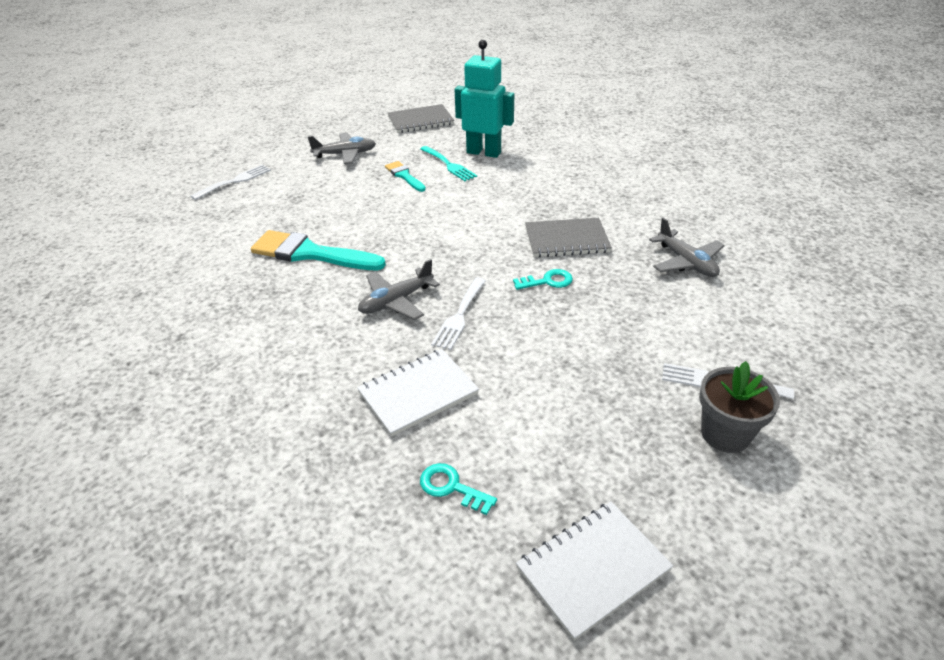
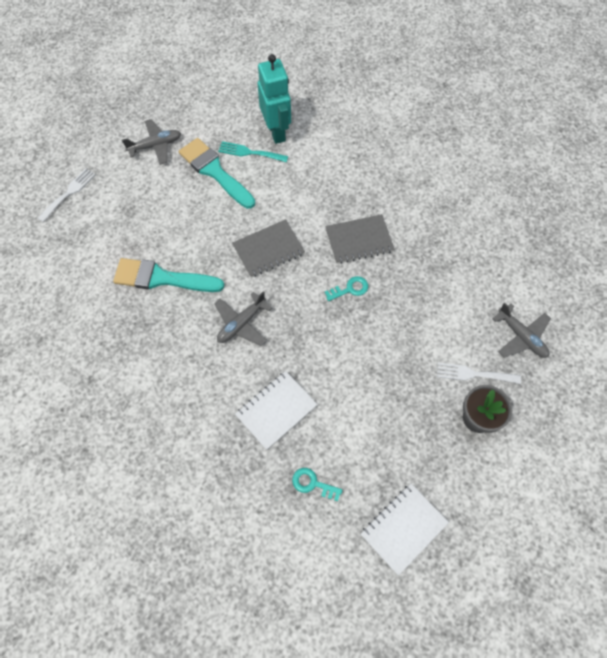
camera: 10 degrees left, 25 degrees up
(404, 176) = (214, 171): turquoise brush -> turquoise brush, size x1.85
(420, 121) = (212, 89): grey notebook -> grey notebook (268, 250)
(449, 165) = (250, 152): turquoise fork -> turquoise fork turned 150 degrees clockwise
(459, 316) = (291, 333): white fork -> none
(484, 152) = (276, 132): turquoise robot -> turquoise robot turned 60 degrees clockwise
(686, 262) = (450, 256): grey plane -> grey plane (521, 336)

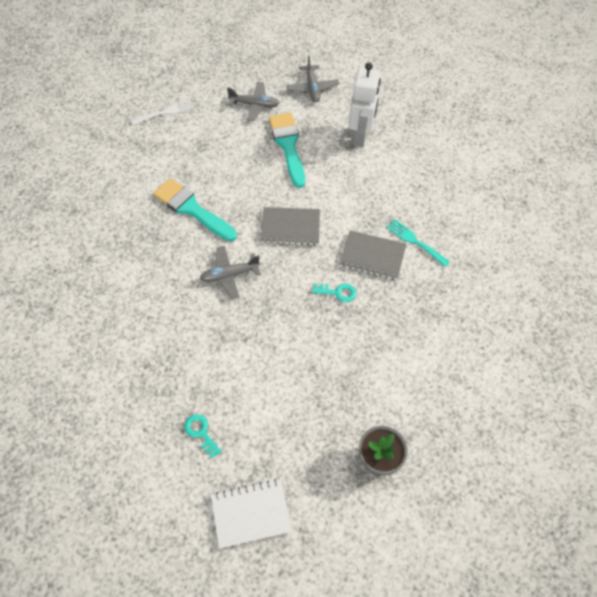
camera: 30 degrees right, 5 degrees down
(250, 152) = (327, 143): turquoise fork -> turquoise fork (415, 241)
(276, 132) = (360, 136): turquoise robot -> white robot
(276, 410) = (211, 358): white notebook -> none
(473, 374) = (400, 420): white fork -> none
(521, 336) = (467, 412): grey plane -> grey plane (312, 88)

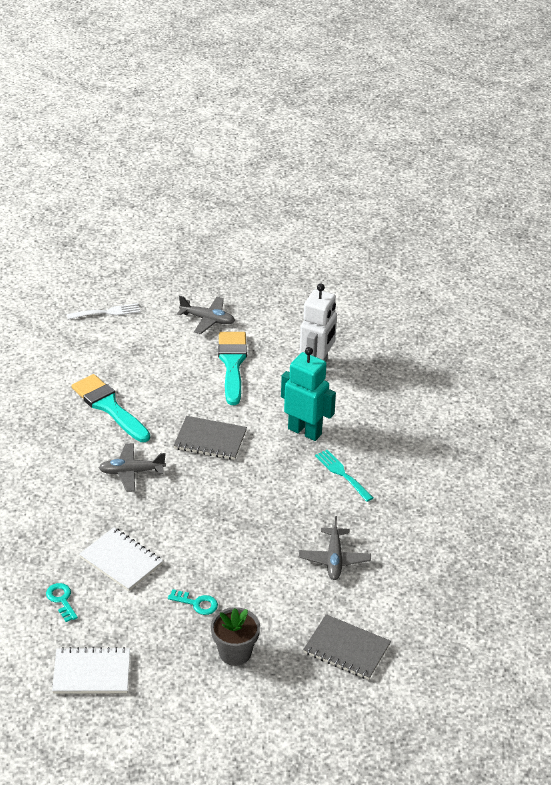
camera: 10 degrees right, 20 degrees down
(245, 375) = (121, 561): none -> white notebook
(312, 88) = (278, 312): grey plane -> grey plane (334, 559)
(337, 292) = (241, 506): turquoise key -> turquoise key (197, 603)
(370, 203) = (305, 431): none -> turquoise robot
(372, 256) = (290, 480): grey notebook -> grey notebook (346, 649)

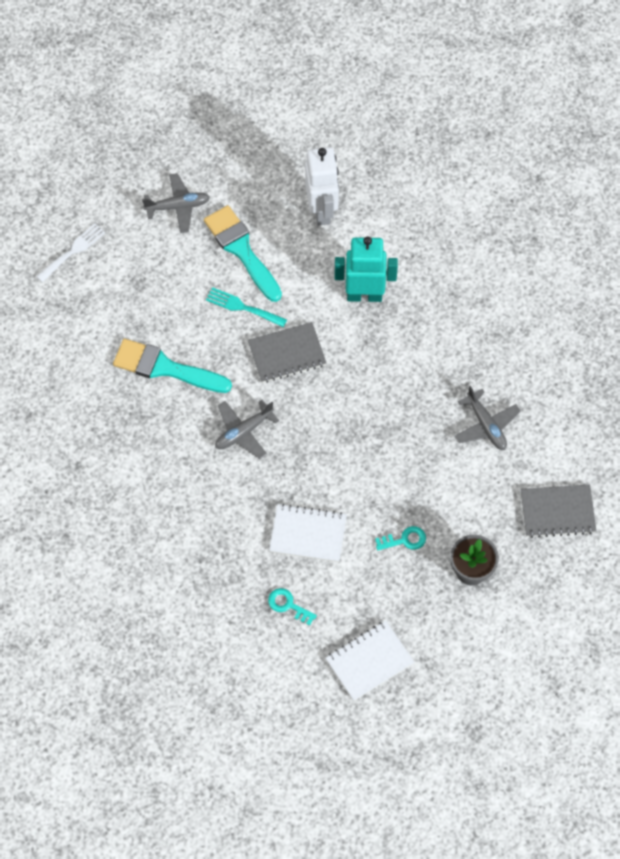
camera: 30 degrees left, 25 degrees up
(342, 474) = (430, 326): turquoise fork -> turquoise fork (243, 307)

